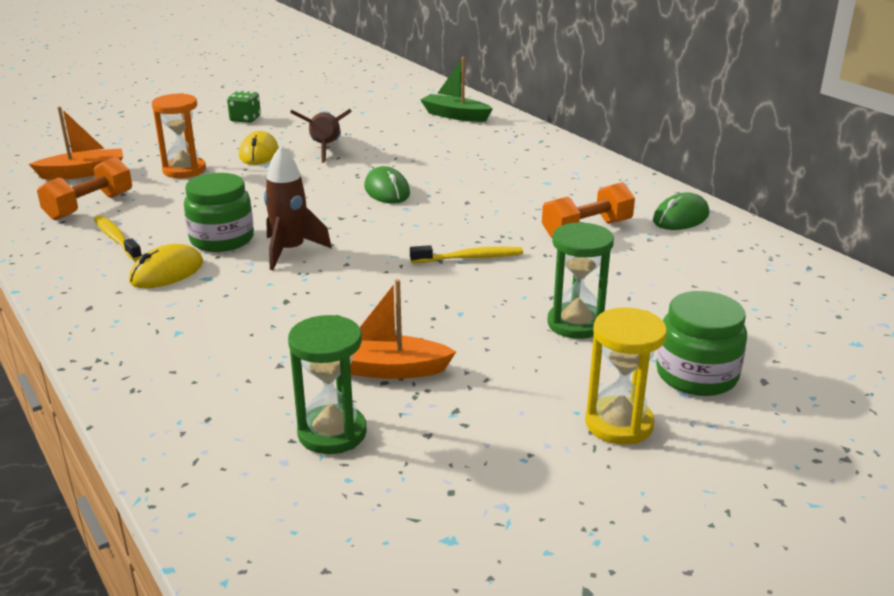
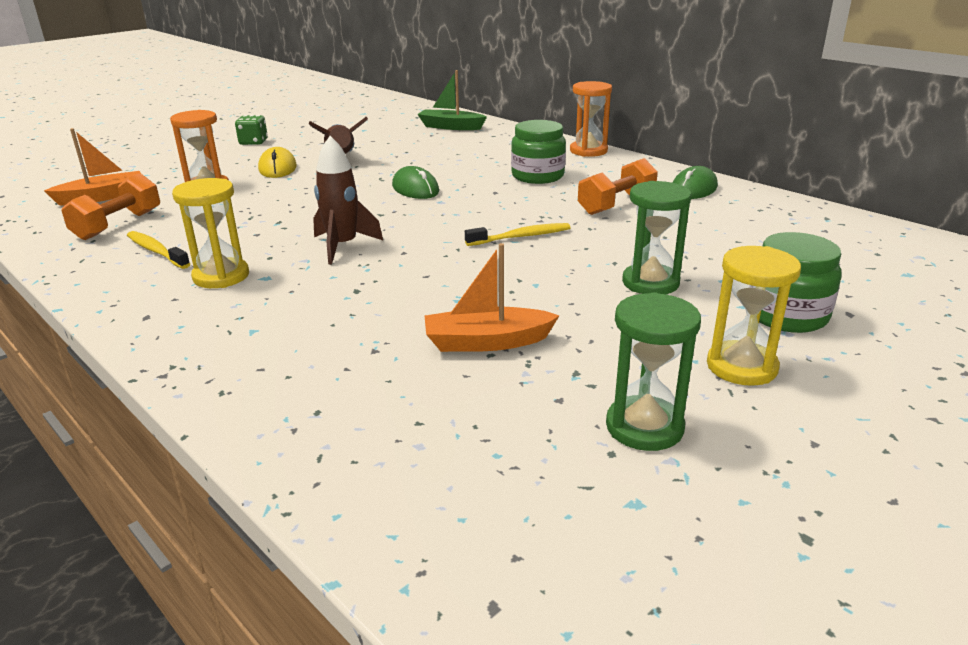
camera: 10 degrees left, 0 degrees up
(167, 272) = (221, 276): yellow mouse -> yellow hourglass
(222, 239) = (268, 242): green jar -> green jar (537, 176)
(332, 433) = (459, 410): green hourglass -> green hourglass (644, 427)
(590, 159) = (588, 151): none -> orange hourglass

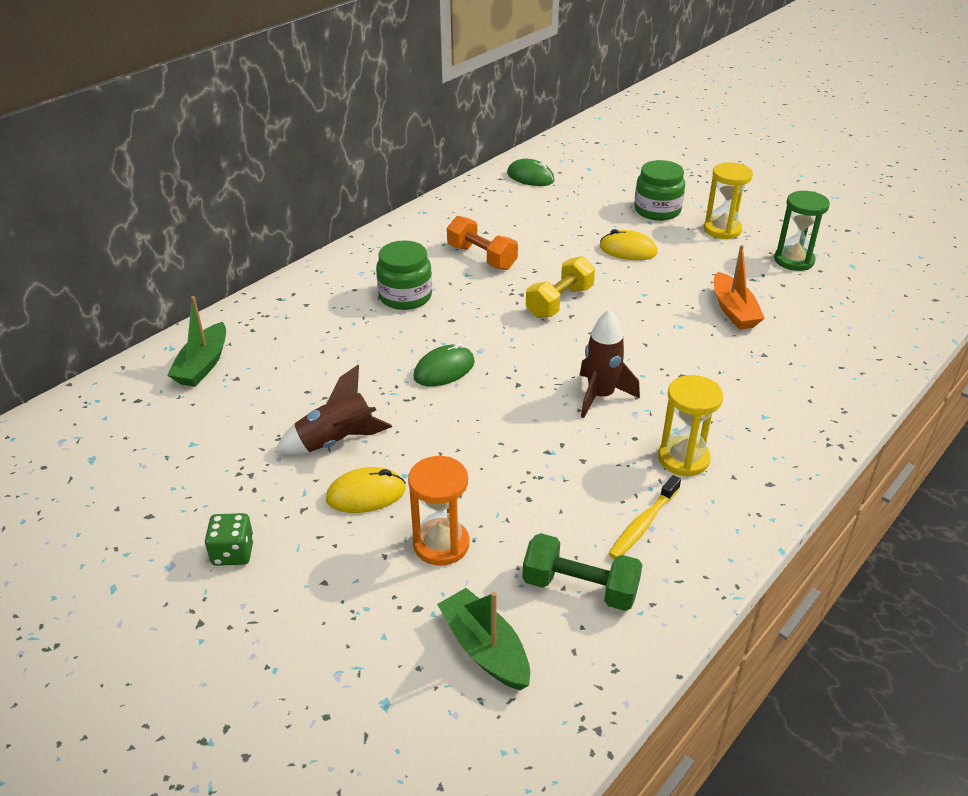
camera: 95 degrees left, 10 degrees up
(102, 197) = (485, 649): orange boat -> green boat
(118, 225) = (580, 588): orange dumbbell -> green dumbbell
(521, 237) = (559, 302): yellow toothbrush -> yellow dumbbell
(588, 151) = (326, 267): orange hourglass -> none
(650, 283) = (628, 250): green hourglass -> yellow mouse
(693, 189) = (441, 221): green mouse -> green mouse (530, 177)

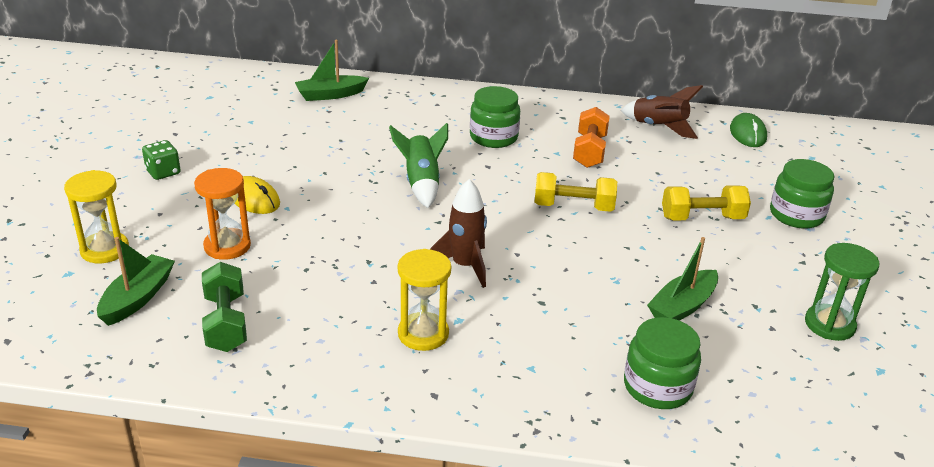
camera: 55 degrees right, 5 degrees down
(336, 441) = (298, 169): brown rocket -> brown rocket (658, 127)
(444, 369) = (421, 183): green mouse -> green rocket
(628, 250) = (702, 218): yellow mouse -> yellow dumbbell
(643, 524) = (321, 334): yellow toothbrush -> none
(722, 230) = (820, 263): yellow hourglass -> yellow hourglass (105, 250)
(733, 310) = (682, 306): orange boat -> green boat
(821, 364) = (657, 387): none -> green jar

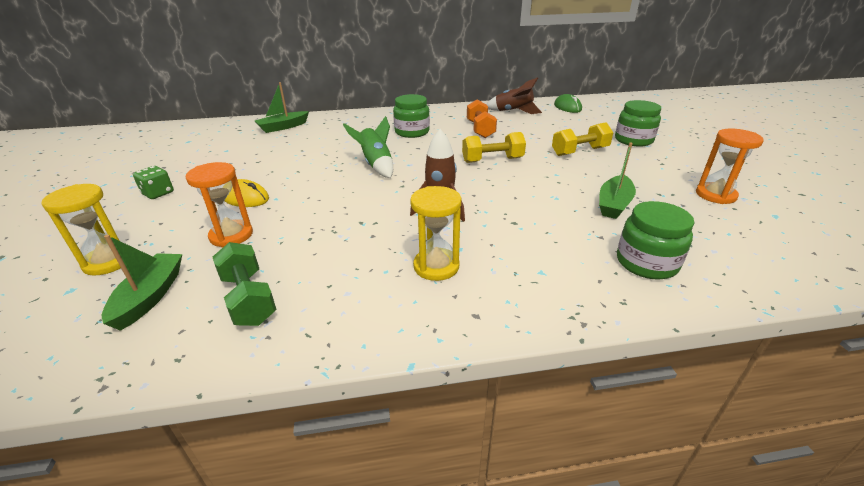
camera: 15 degrees left, 0 degrees up
(829, 325) = (715, 195): green hourglass -> orange hourglass

